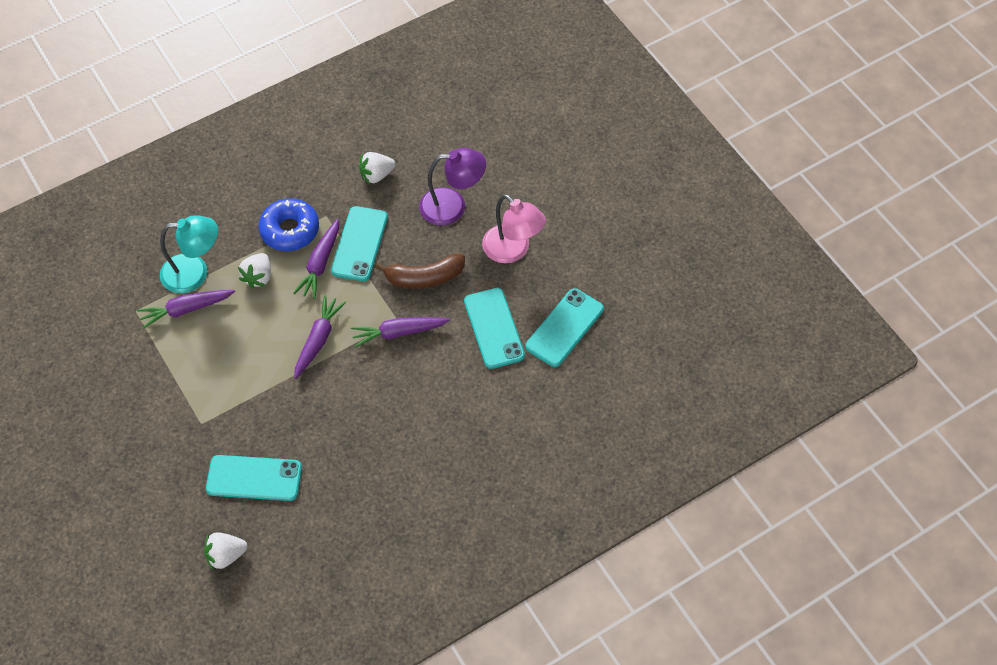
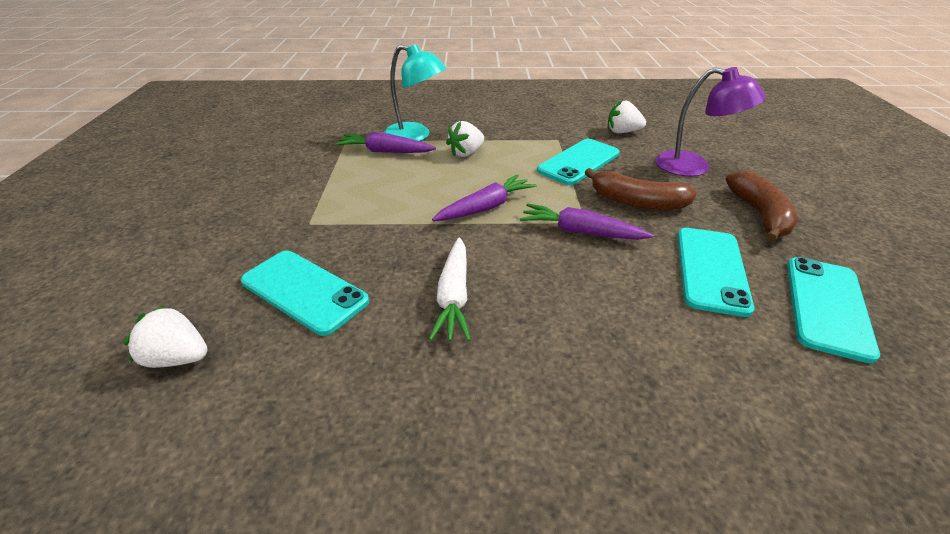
camera: 30 degrees right, 20 degrees down
(290, 230) = (518, 138): blue donut -> none
(320, 264) = (530, 162): purple carrot -> none
(349, 433) = (454, 296): none -> white carrot
(513, 250) = (759, 214): pink lamp -> brown banana
(564, 328) = (827, 306): turquoise phone -> turquoise phone turned 45 degrees counterclockwise

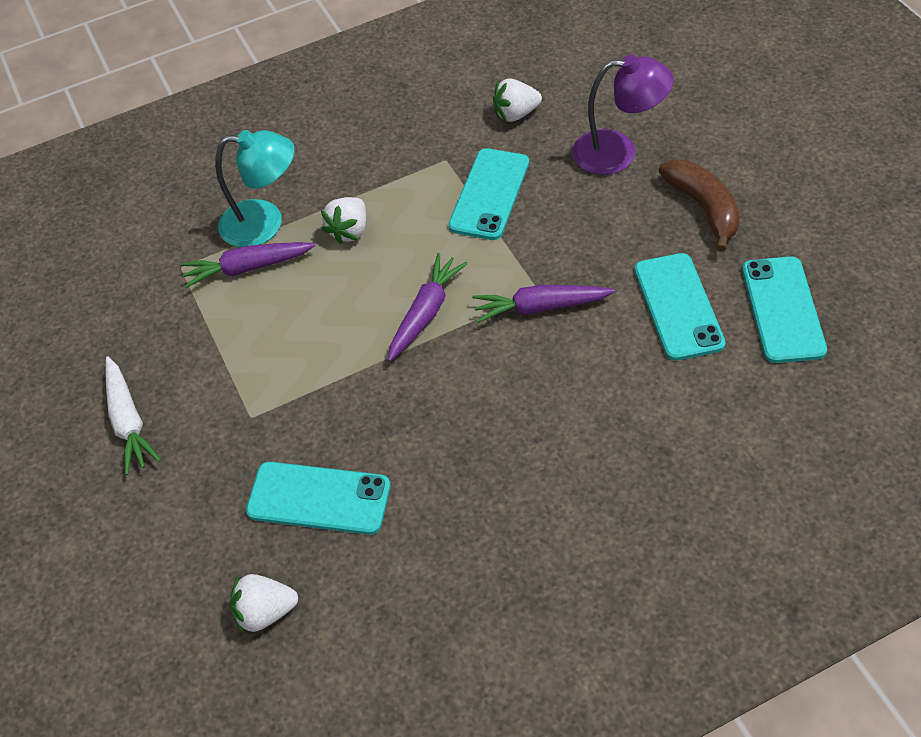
camera: 20 degrees left, 15 degrees up
(454, 296) = (463, 440): white carrot -> white carrot (129, 421)
(637, 202) = (579, 238): brown banana -> none

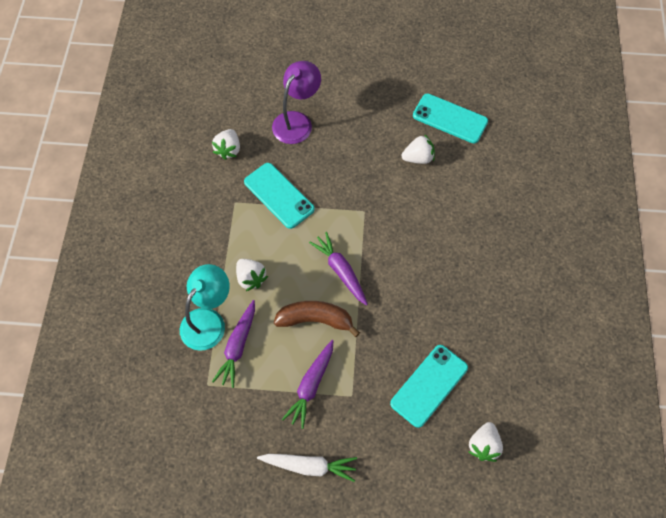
camera: 65 degrees left, 10 degrees up
(540, 307) = (376, 216): purple carrot -> purple carrot (311, 385)
(678, 306) = (418, 158): turquoise phone -> white strawberry
(703, 208) = (364, 109): brown banana -> brown banana (315, 320)

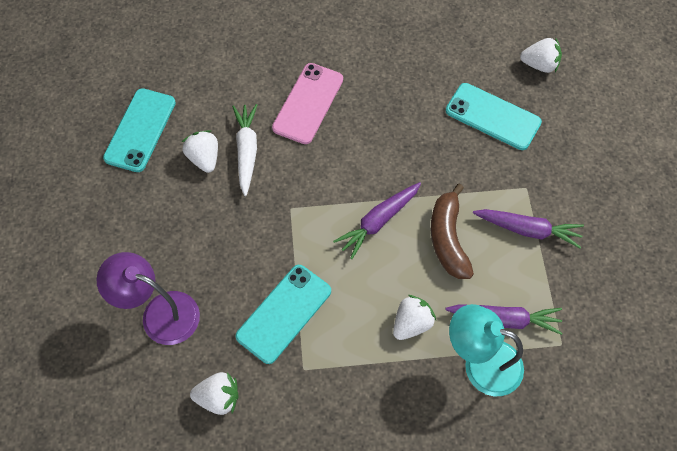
camera: 100 degrees left, 0 degrees up
(309, 466) = (615, 216): white carrot -> white carrot (246, 151)
(461, 237) = (308, 103): none -> pink phone

